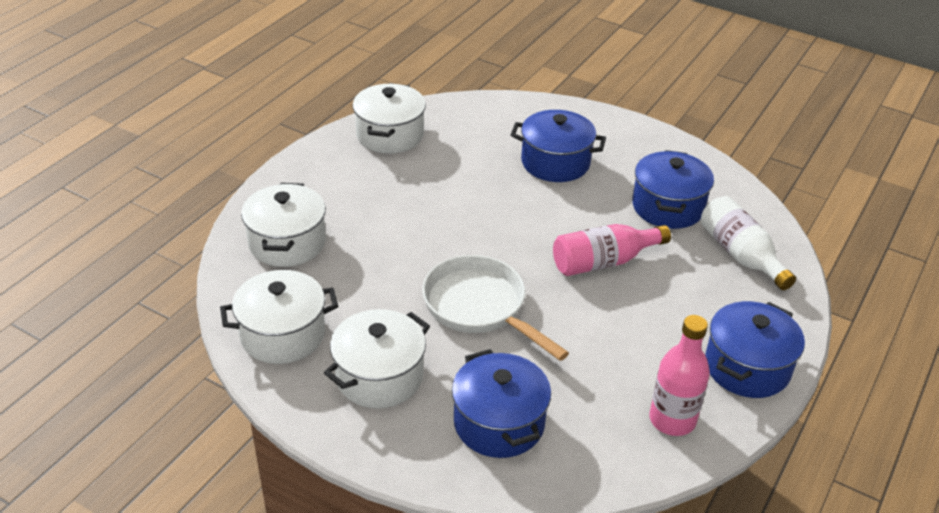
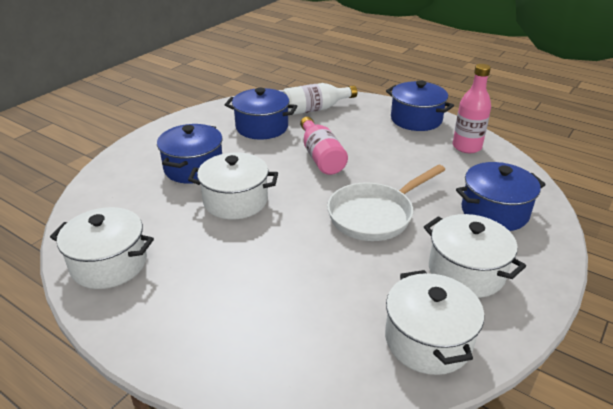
camera: 85 degrees left, 5 degrees down
(287, 243) = (284, 344): white pot -> white pot (235, 201)

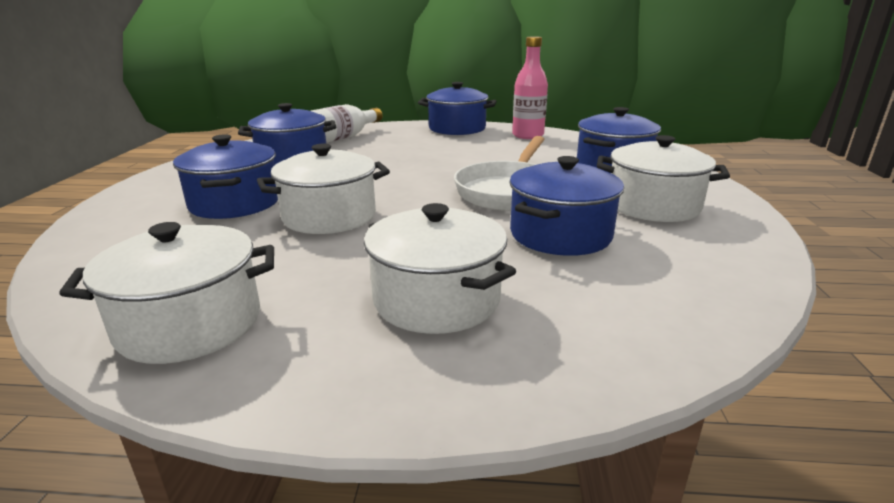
camera: 30 degrees left, 10 degrees down
(321, 157) = (392, 166): pink bottle -> none
(361, 275) = (560, 235): none -> blue pot
(428, 340) = (701, 262): white pot -> white pot (436, 299)

